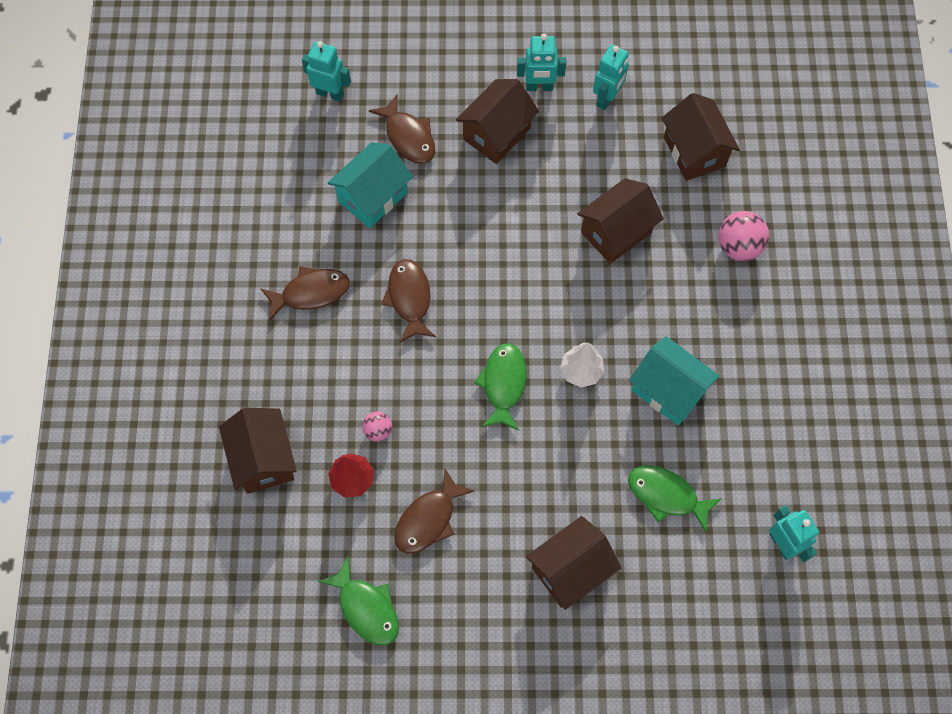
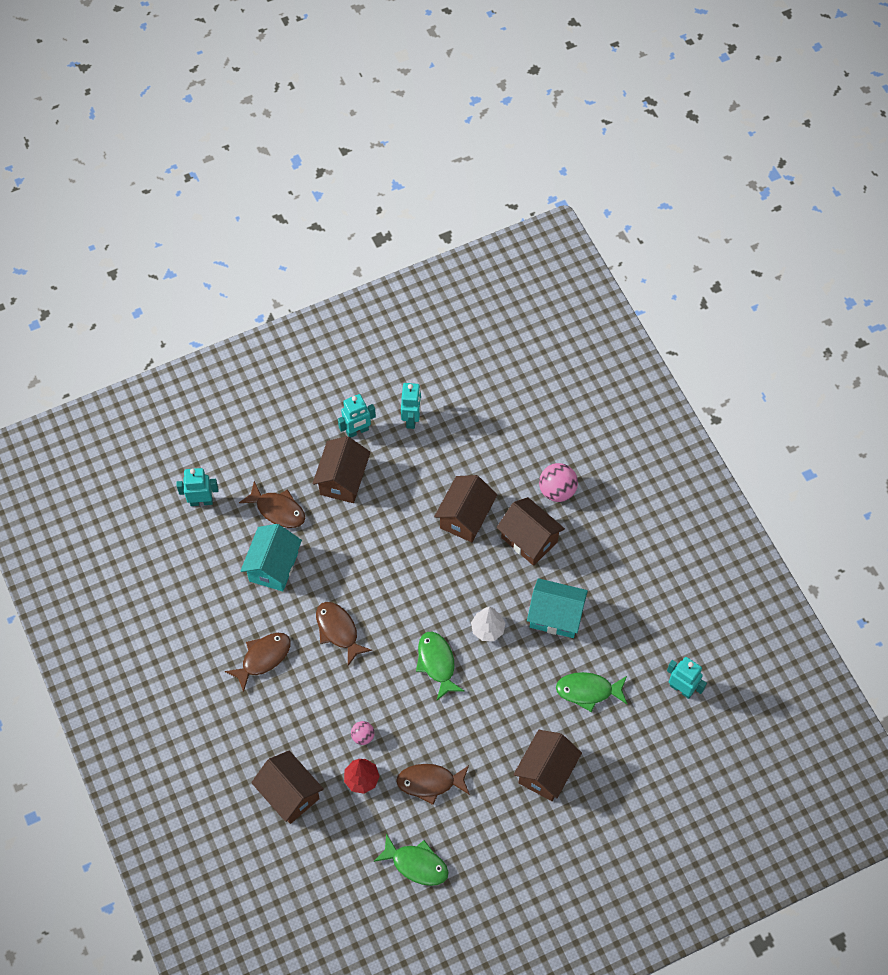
camera: 25 degrees left, 5 degrees down
(428, 519) = (430, 782): brown fish -> brown fish turned 75 degrees clockwise
(694, 151) = (494, 433): brown house -> brown house (529, 539)

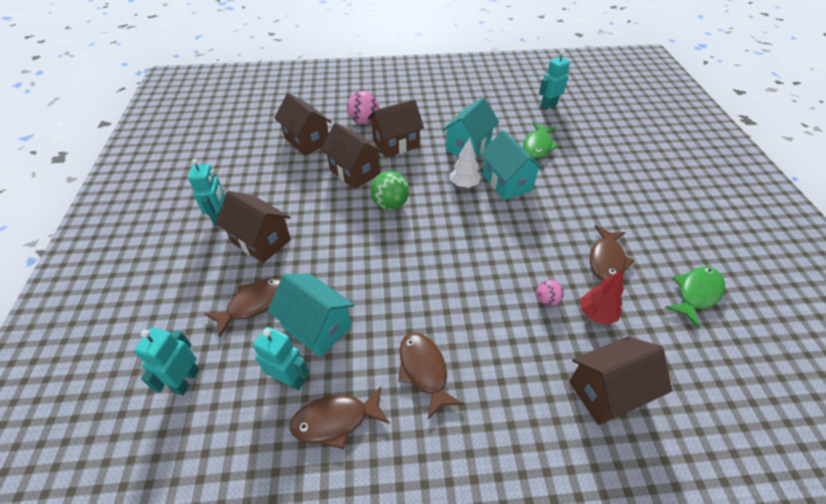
camera: 70 degrees left, 15 degrees down
(338, 631) = (420, 288): brown fish -> brown fish (336, 420)
(411, 419) = (240, 180): turquoise robot -> turquoise robot (290, 379)
(431, 569) = (390, 204): none -> green ball
(437, 663) = (484, 224): green fish -> none
(508, 671) = (507, 182): none -> turquoise house
(546, 772) = (605, 184): brown house -> brown house (307, 141)

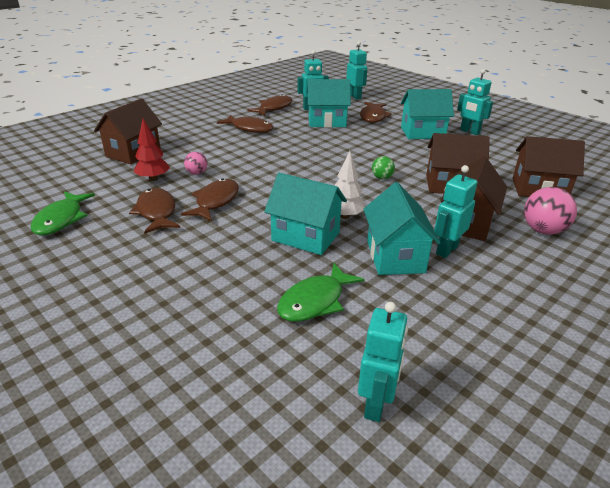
camera: 140 degrees right, 15 degrees down
(261, 241) = (422, 133): brown house -> turquoise house
(390, 204) = (382, 178): green ball -> green ball, size x0.57
(435, 137) = (446, 250): none -> turquoise robot
(538, 146) = (315, 301): green fish -> green fish turned 120 degrees counterclockwise
(550, 248) = (215, 201): none -> brown fish

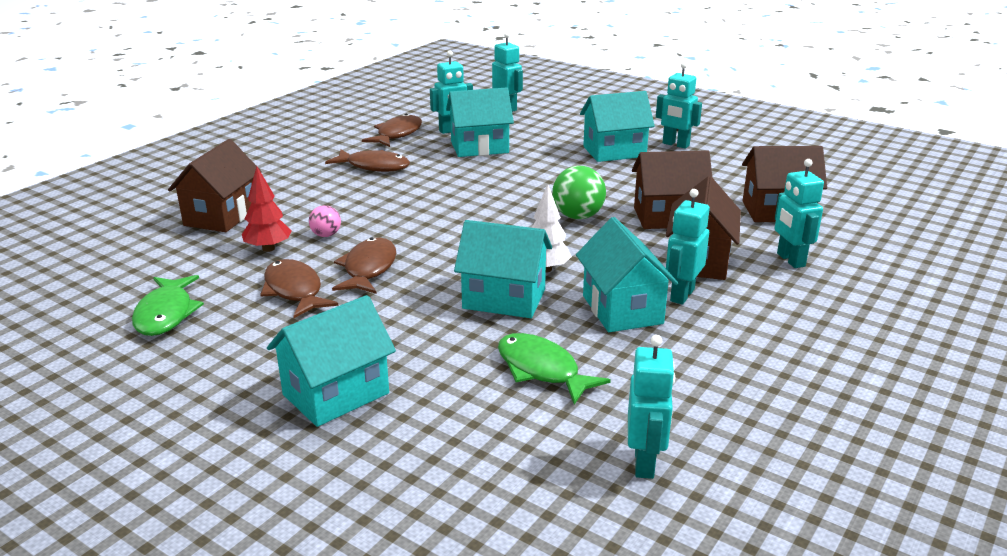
camera: 10 degrees left, 5 degrees down
(149, 300) = (336, 394): none -> turquoise house
(315, 301) = (542, 370): green fish -> green fish turned 105 degrees clockwise
(373, 117) = (541, 135): brown fish -> none
(382, 178) = (578, 216): green ball -> green ball, size x1.74
(543, 230) = (790, 260): pink ball -> turquoise robot

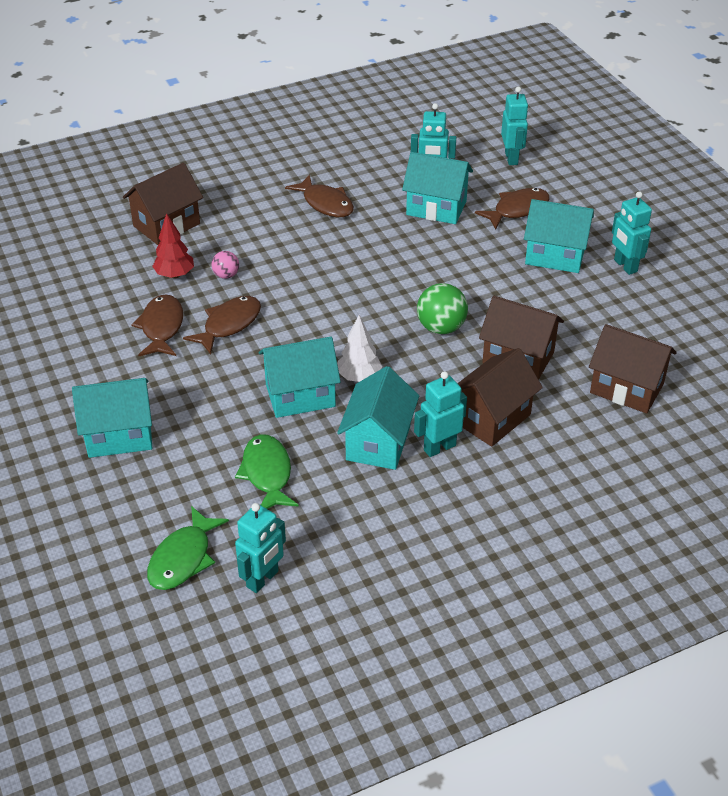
camera: 30 degrees right, 15 degrees up
(166, 314) = (65, 317): green fish -> green fish (183, 558)
(397, 134) = (379, 165): brown fish -> brown fish (517, 210)
(504, 299) = (300, 395): turquoise house -> turquoise house turned 60 degrees counterclockwise
(790, 260) = (572, 448): turquoise robot -> none

